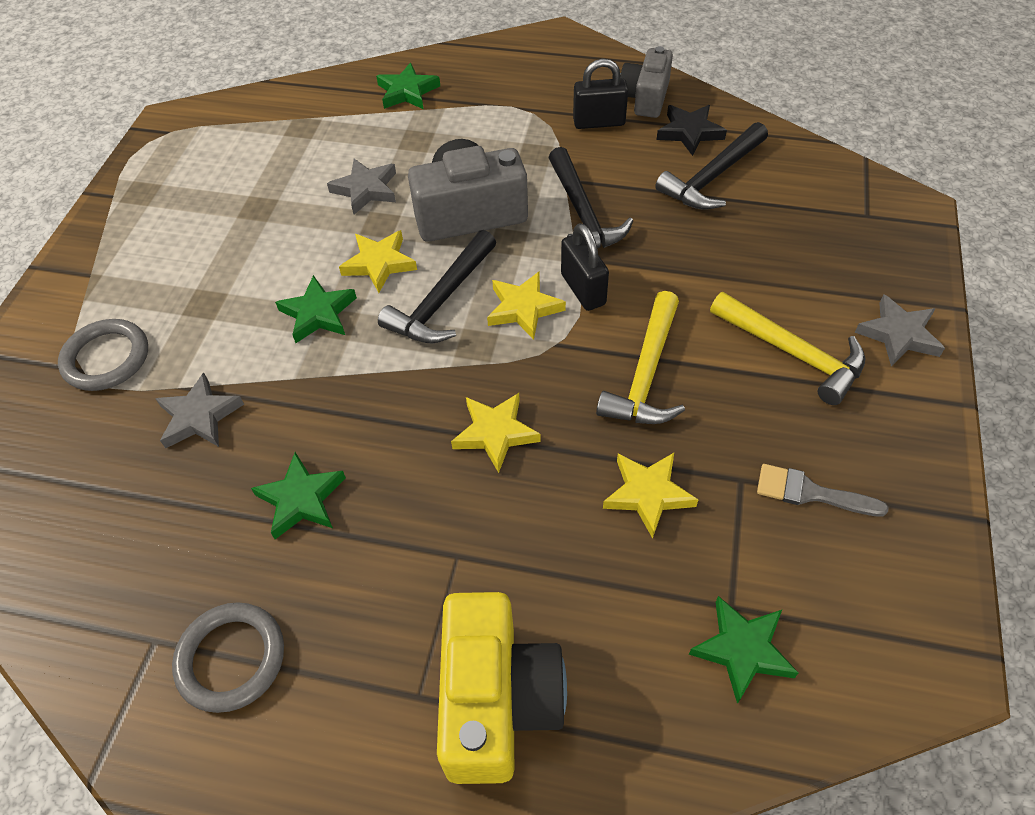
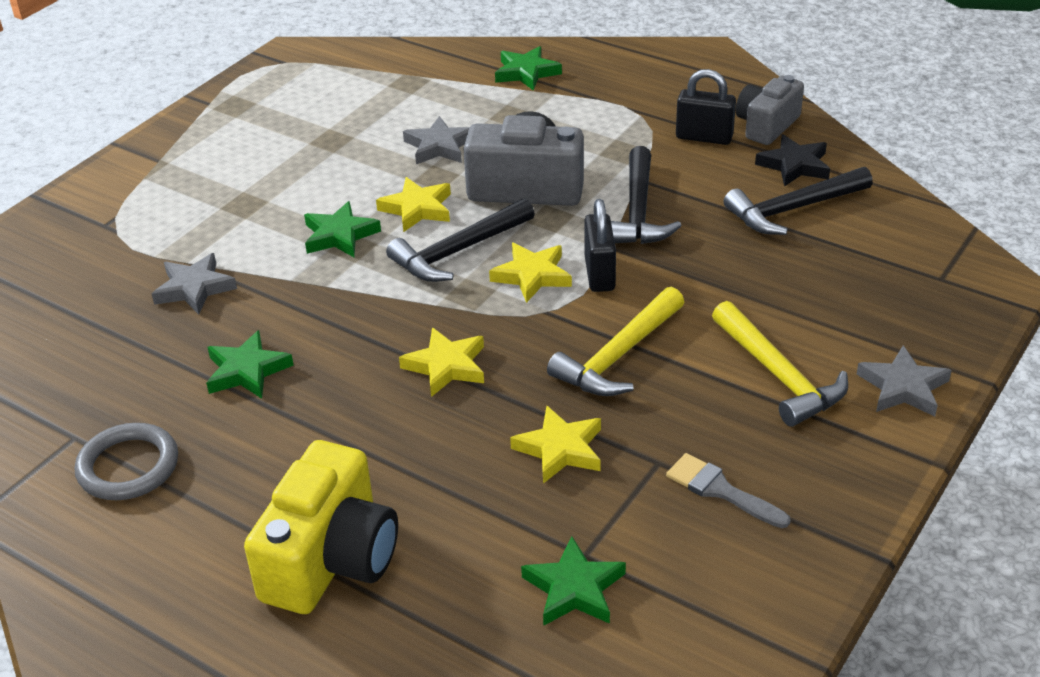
camera: 20 degrees right, 15 degrees down
(106, 358) = (140, 226): grey ring -> none

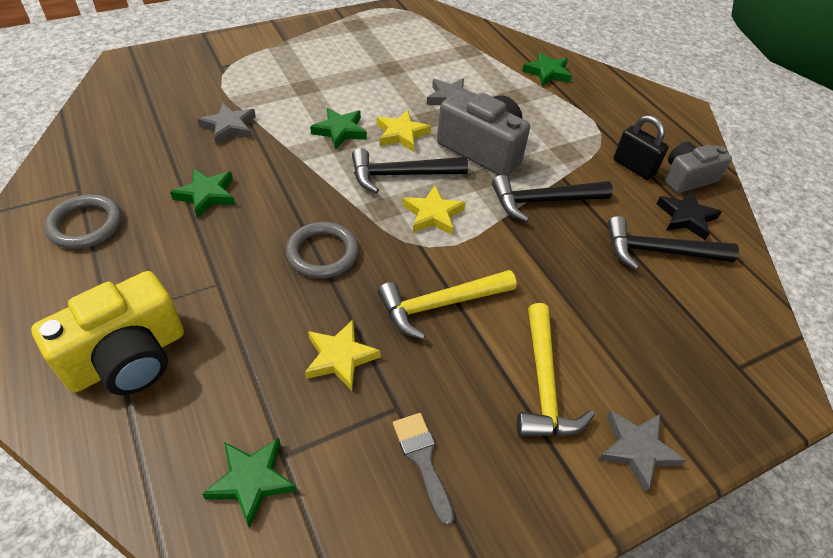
camera: 25 degrees right, 10 degrees up
(446, 366) = (322, 253): yellow star -> grey ring
(599, 274) = (479, 235): black padlock -> none
(638, 211) = (543, 201): black hammer -> black hammer turned 45 degrees clockwise

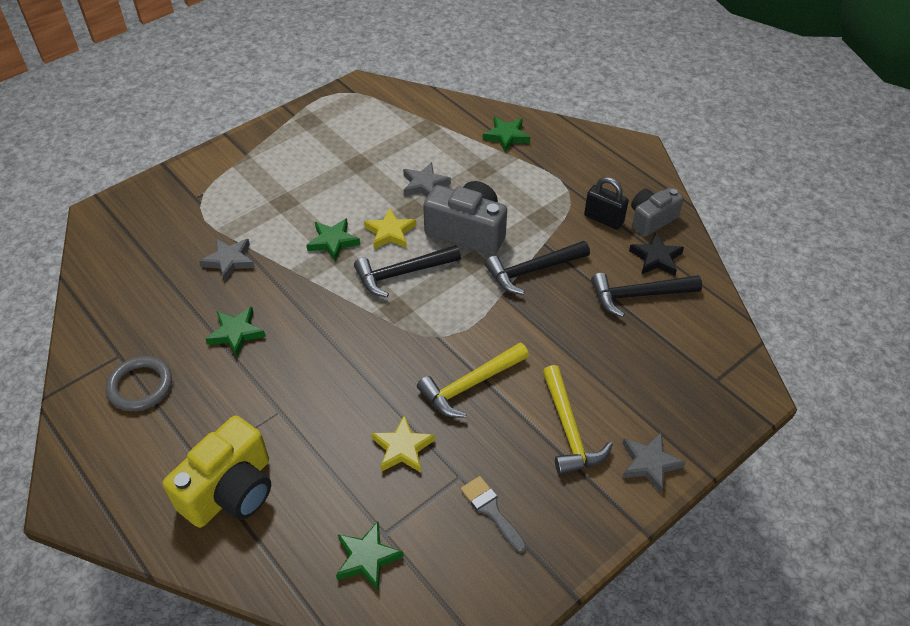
camera: 10 degrees left, 0 degrees up
(322, 253) = (358, 363): grey ring -> none
(433, 215) = (441, 305): yellow star -> none

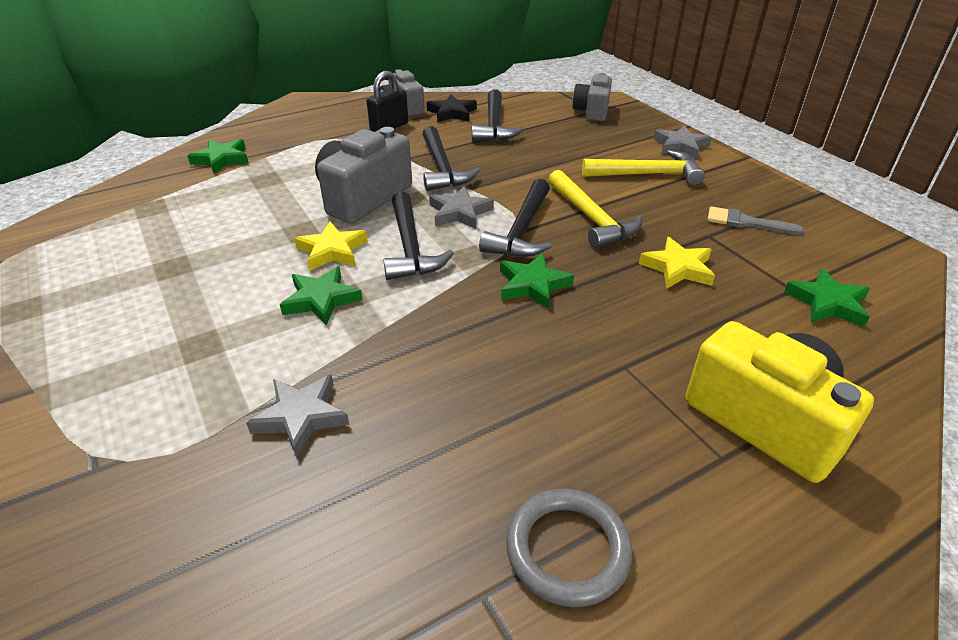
camera: 80 degrees left, 10 degrees down
(236, 333) = (470, 410): green star -> green star (532, 285)
(424, 185) = (261, 218): grey star -> grey star (460, 212)
(439, 338) = (522, 231): none -> black hammer
(491, 510) = (745, 222): grey brush -> grey brush turned 45 degrees clockwise
(712, 377) = (592, 111): none -> grey camera

